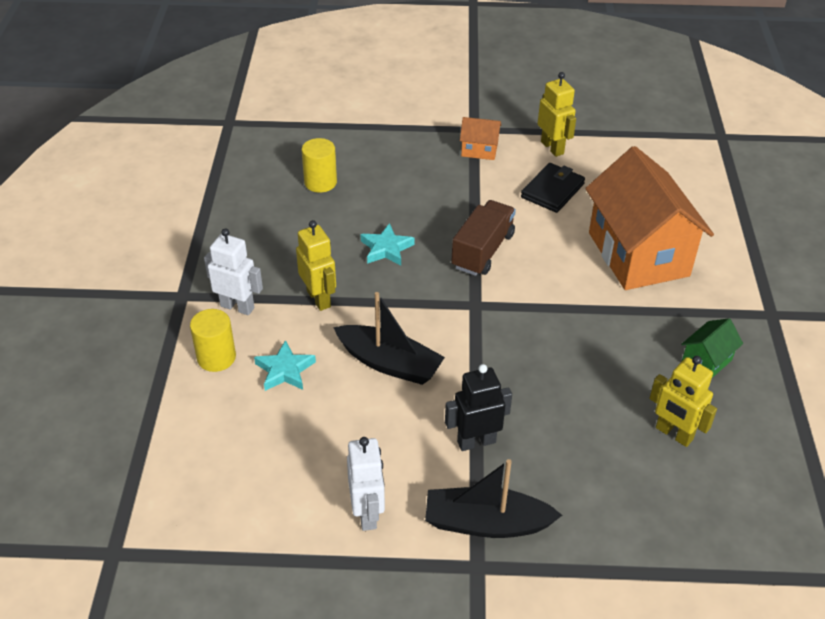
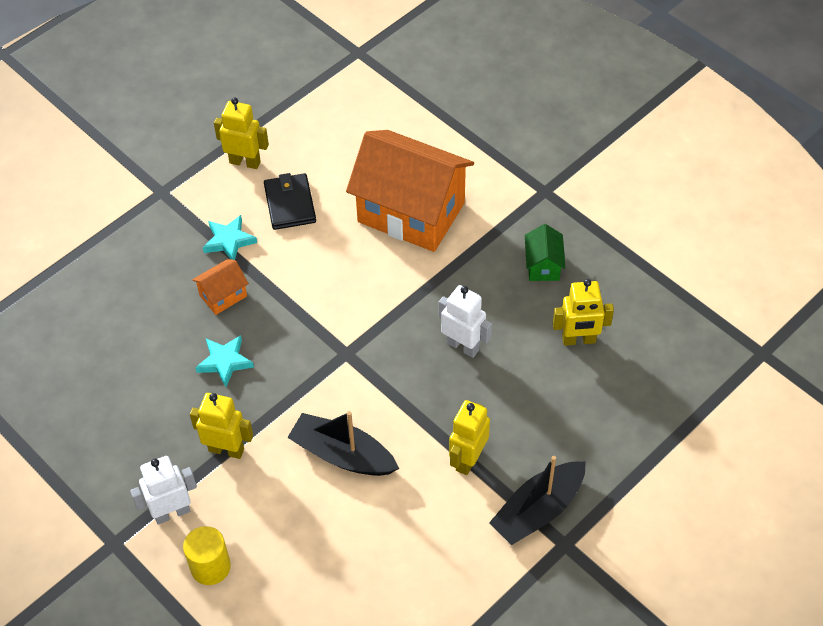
camera: 45 degrees left, 10 degrees up
(285, 370) = (274, 529): turquoise star -> turquoise star (229, 241)
(320, 182) = (96, 346): yellow cylinder -> none
(367, 513) = (460, 576): white robot -> white robot (463, 346)
(389, 363) = (342, 454): black boat -> black boat turned 135 degrees counterclockwise
(476, 441) = (468, 459): black robot -> yellow robot
(479, 150) = (190, 210): orange house -> orange house (223, 296)
(482, 251) = (299, 302): brown truck -> none

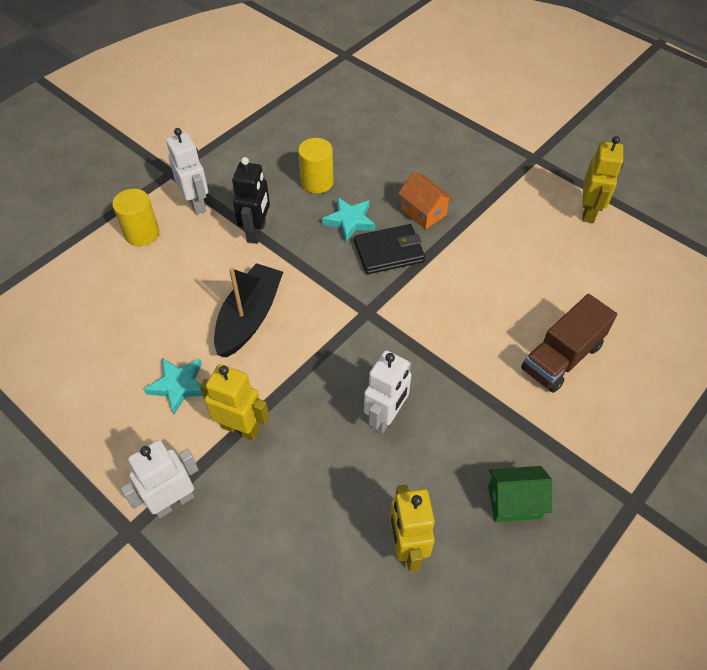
camera: 85 degrees right, 0 degrees up
(160, 390) = (317, 182): none -> yellow cylinder
(226, 449) = (257, 232): yellow robot -> black robot
(229, 241) = (488, 210): turquoise star -> turquoise star (179, 386)
(290, 204) = (545, 251): black wallet -> black wallet (389, 252)
(411, 212) = (562, 357): orange house -> brown truck
(538, 510) = (173, 501): black boat -> white robot

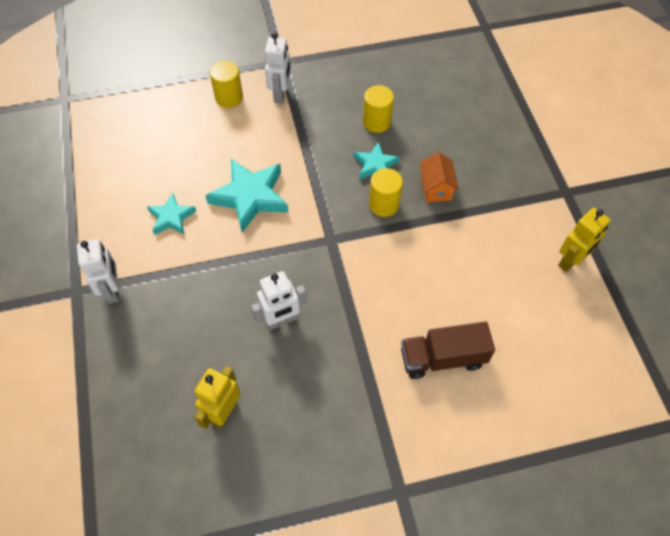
camera: 35 degrees right, 5 degrees up
(173, 501) = (112, 290): white robot -> white robot turned 75 degrees clockwise
(240, 428) = (186, 269): yellow robot -> none
(249, 317) = (250, 197): black boat -> turquoise star
(257, 232) = (304, 137): black robot -> none
(389, 252) = (384, 204): black wallet -> yellow cylinder
(514, 502) = (317, 433): green house -> none

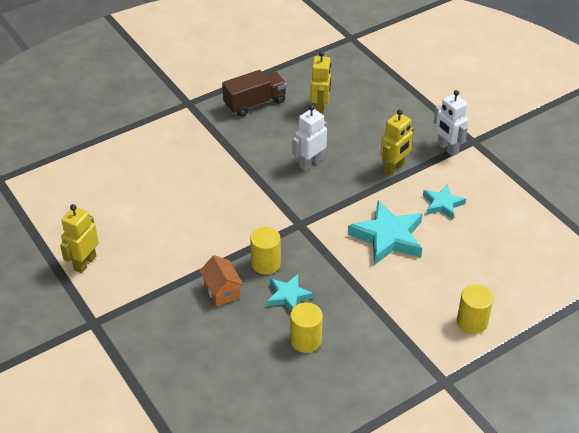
camera: 160 degrees right, 15 degrees down
(190, 281) = (394, 168): none -> yellow robot
(280, 94) = (422, 342): white robot -> none
(442, 358) = (180, 172): brown truck -> brown truck (255, 103)

